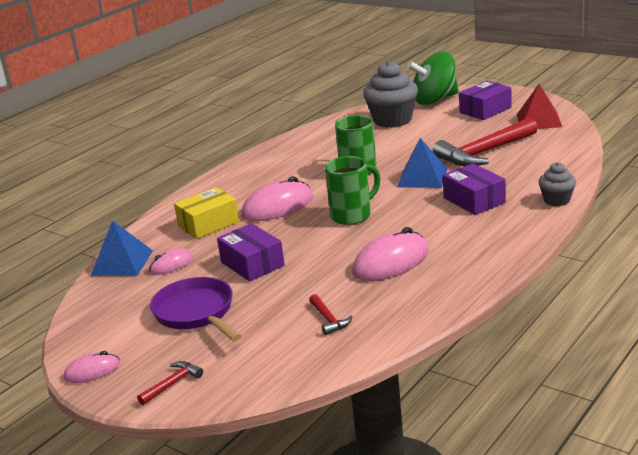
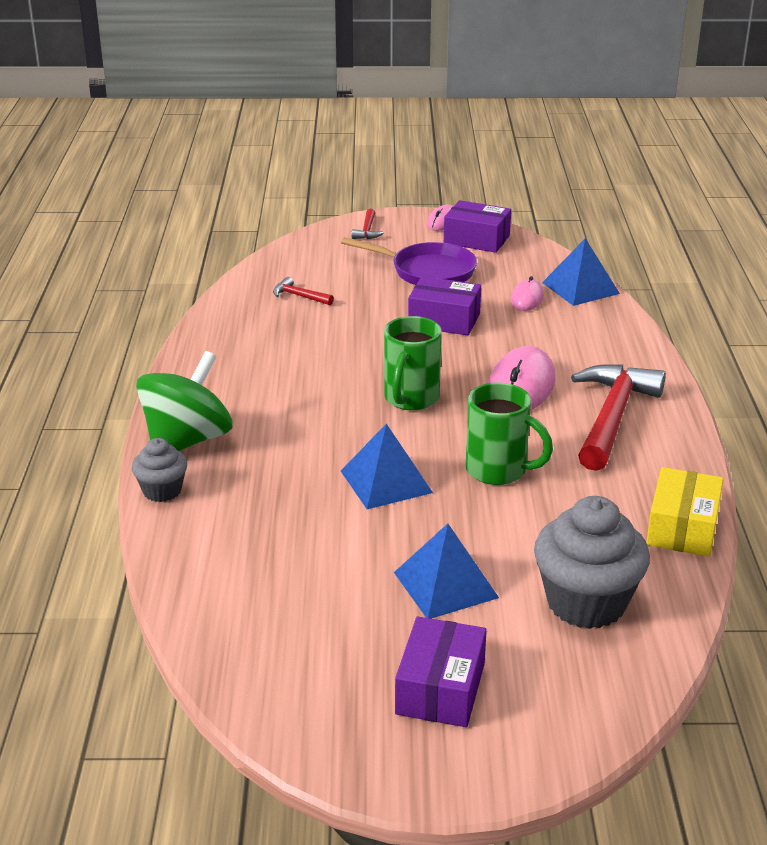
camera: 140 degrees right, 5 degrees up
(208, 224) = (566, 345): yellow box -> yellow box (682, 528)
(391, 262) = (299, 358): pink mouse -> none
(435, 100) = (579, 697): green spinning top -> green spinning top (187, 441)
(444, 135) = (445, 585): none -> blue pyramid
(474, 200) = (276, 461): purple box -> purple box (476, 239)
(484, 153) = (339, 559): red hammer -> red hammer (612, 417)
(539, 120) = (307, 681): red pyramid -> none

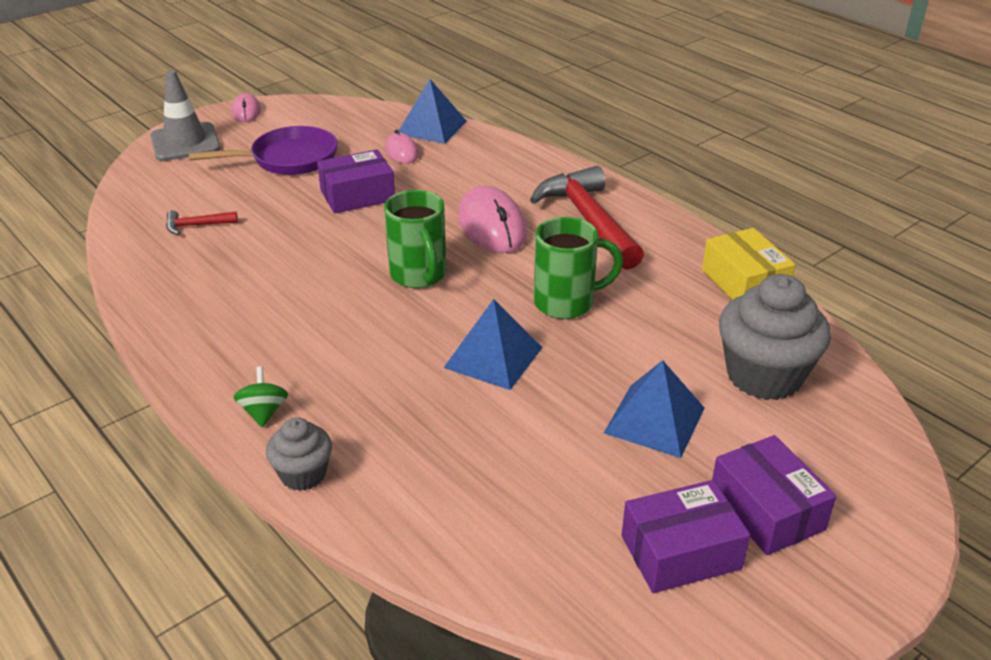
camera: 40 degrees left, 5 degrees up
(187, 441) = (264, 412): green spinning top -> green spinning top, size x0.44
(367, 230) = (185, 142): red hammer -> grey traffic cone
(476, 239) = (295, 117): purple box -> purple box (680, 552)

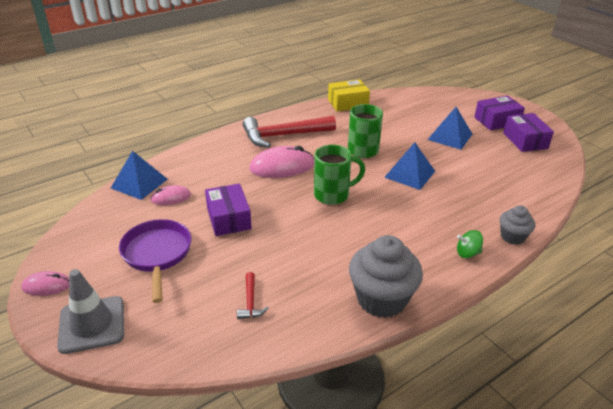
camera: 85 degrees left, 0 degrees up
(764, 376) = (416, 109): grey cupcake -> grey cupcake (381, 299)

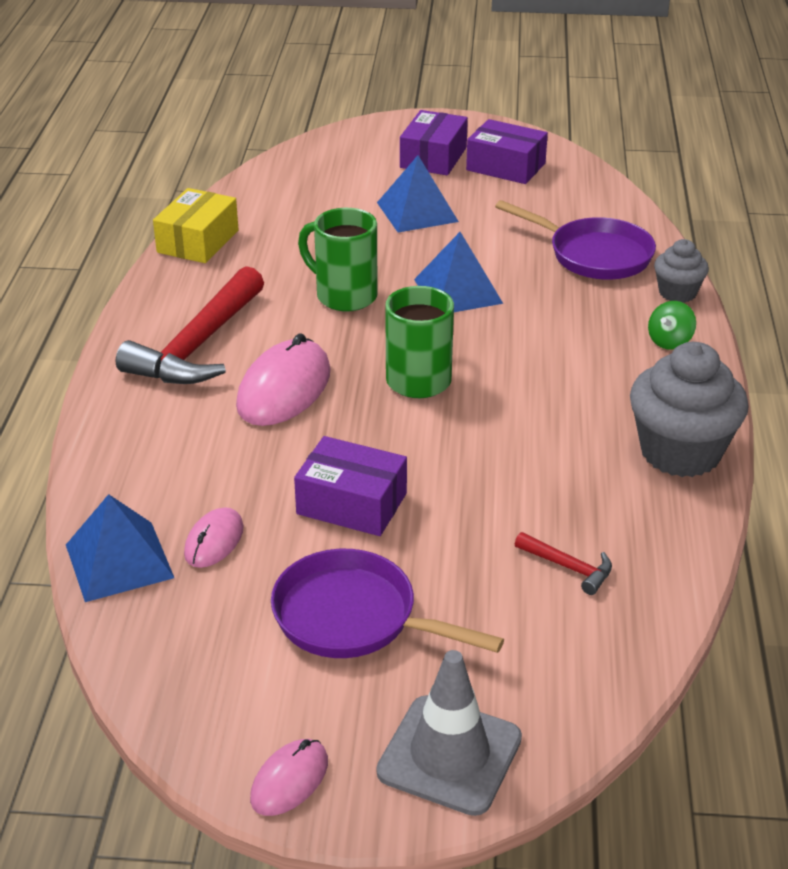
camera: 50 degrees left, 0 degrees up
(500, 197) = (594, 255): none -> purple pan

